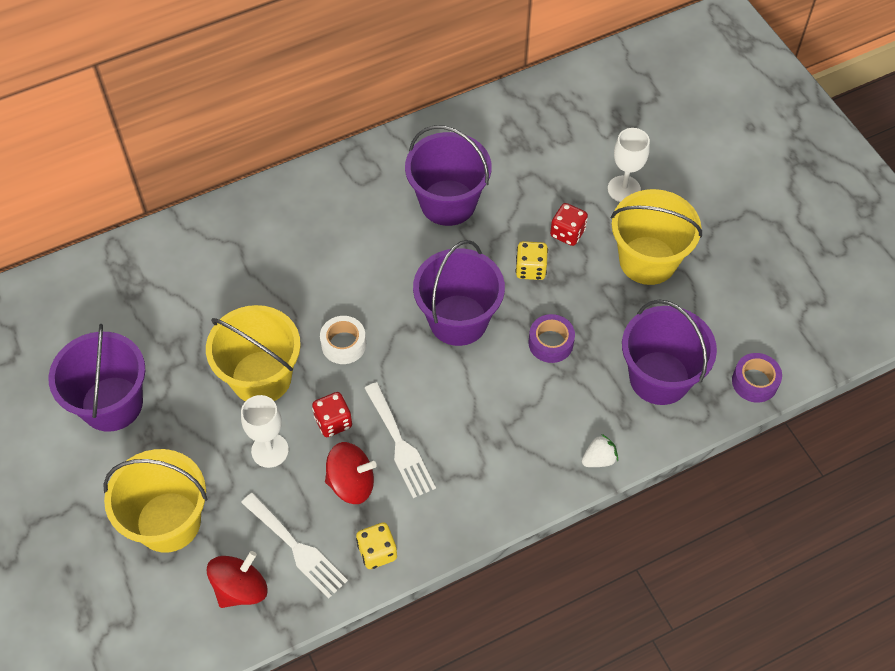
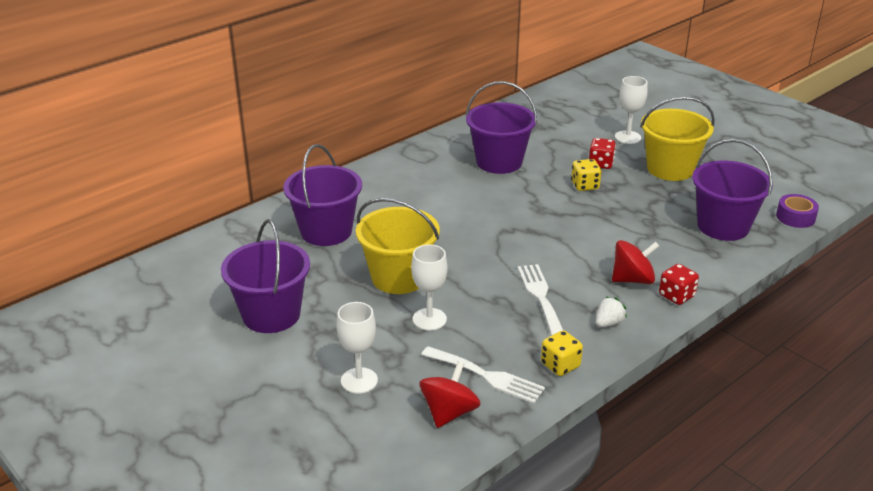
camera: 15 degrees left, 25 degrees down
(168, 522) = (359, 380): yellow bucket -> white goblet
(333, 422) = (475, 293): red dice -> red dice (676, 296)
(343, 344) = (459, 247): white tape -> none
(351, 483) = (512, 327): red spinning top -> red spinning top (632, 279)
(400, 444) = (540, 297): white fork -> white fork turned 150 degrees counterclockwise
(458, 320) = (545, 220): purple bucket -> purple bucket (326, 231)
(550, 343) = (626, 221): purple tape -> none
(599, 459) = (708, 277): white strawberry -> white strawberry (608, 323)

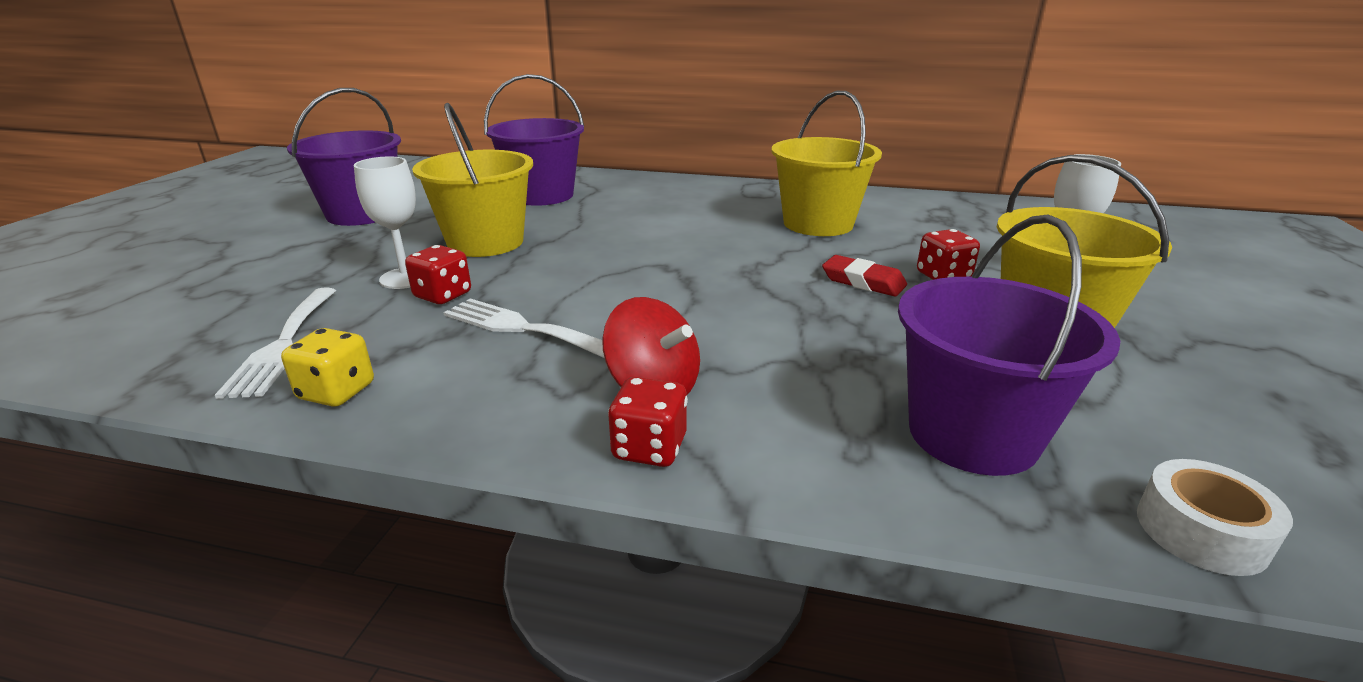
camera: 55 degrees right, 5 degrees down
(359, 380) = (247, 277): white goblet -> none
(449, 412) = (182, 343): red spinning top -> none
(471, 311) = (443, 295): none -> red dice
(499, 162) = (818, 224): purple bucket -> yellow bucket
(540, 297) = (521, 328): white fork -> white fork turned 105 degrees counterclockwise
(585, 185) = (863, 281): yellow dice -> red eraser
(608, 323) = (493, 401): white strawberry -> none
(795, 217) = (1201, 531): purple tape -> white tape

